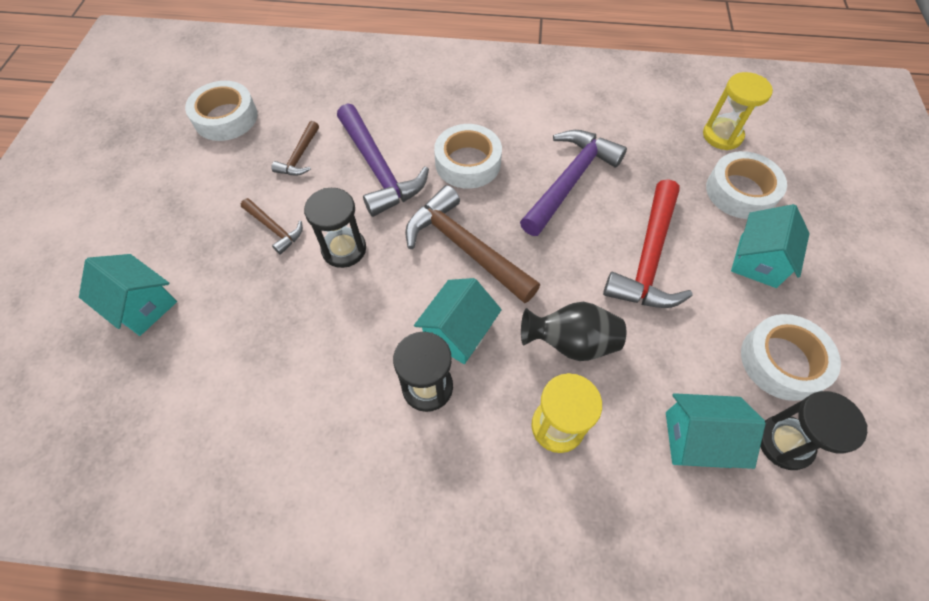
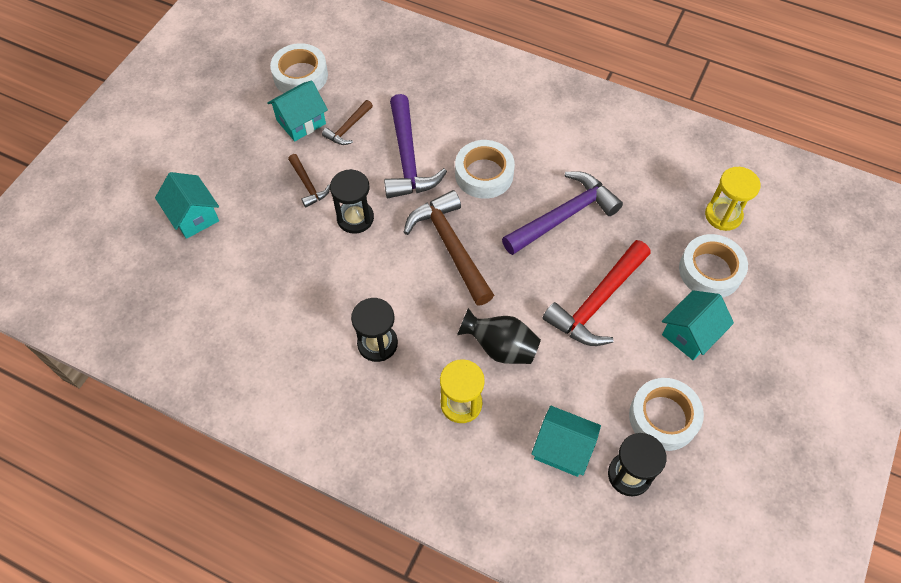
camera: 20 degrees right, 0 degrees up
(458, 332) = (417, 311): turquoise house -> turquoise house (301, 122)

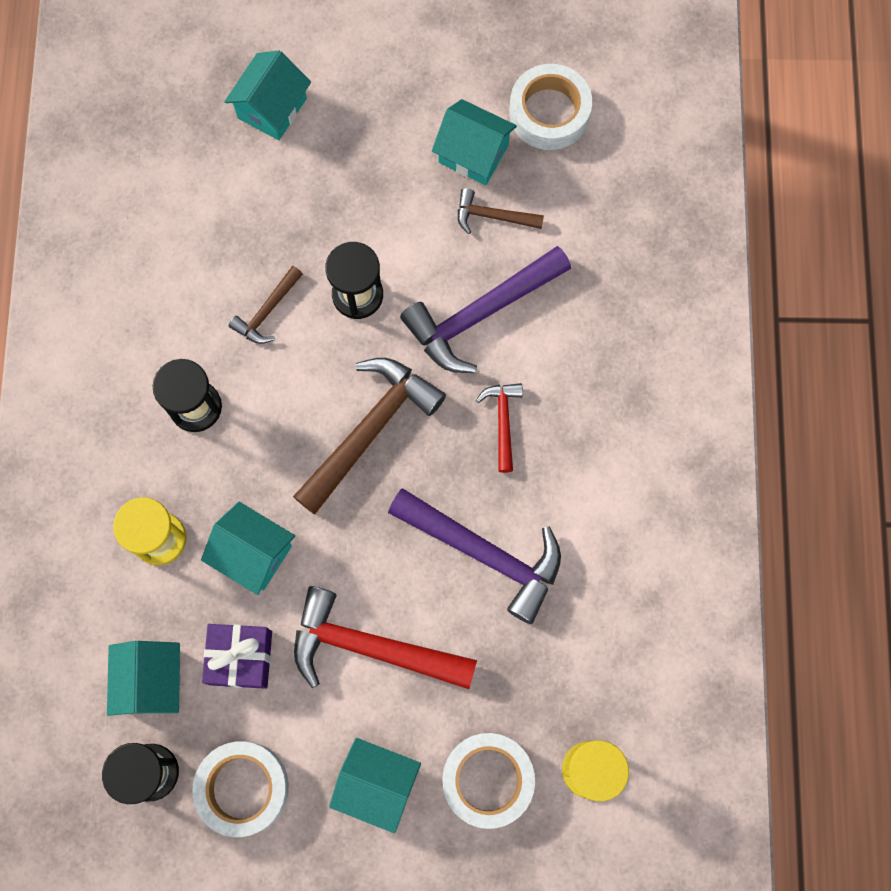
camera: 65 degrees right, 15 degrees up
(308, 185) = (380, 213): brown hammer -> brown hammer (267, 311)
(484, 174) = (503, 422): white tape -> red hammer
(500, 347) = (253, 553): black vase -> turquoise house
(570, 383) = (241, 657): none -> purple gift

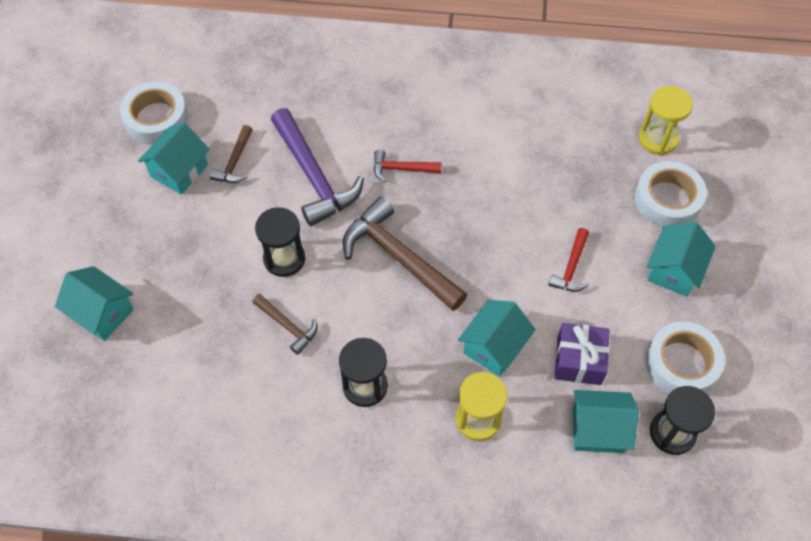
camera: 85 degrees left, 15 degrees down
(371, 647) = (571, 267): red hammer -> red hammer, size x0.51
(484, 553) = (501, 188): purple hammer -> none

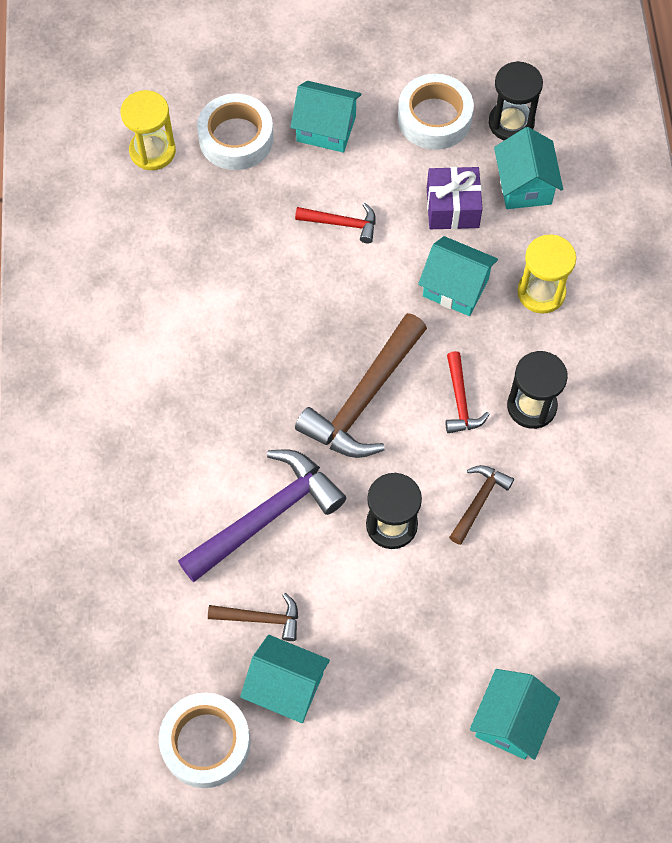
camera: 100 degrees left, 5 degrees up
(402, 169) = (239, 416): red hammer -> red hammer (460, 400)

